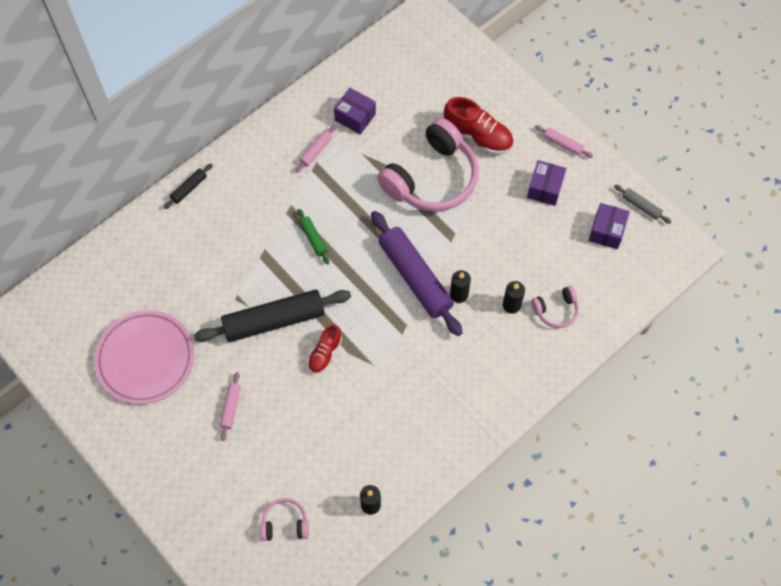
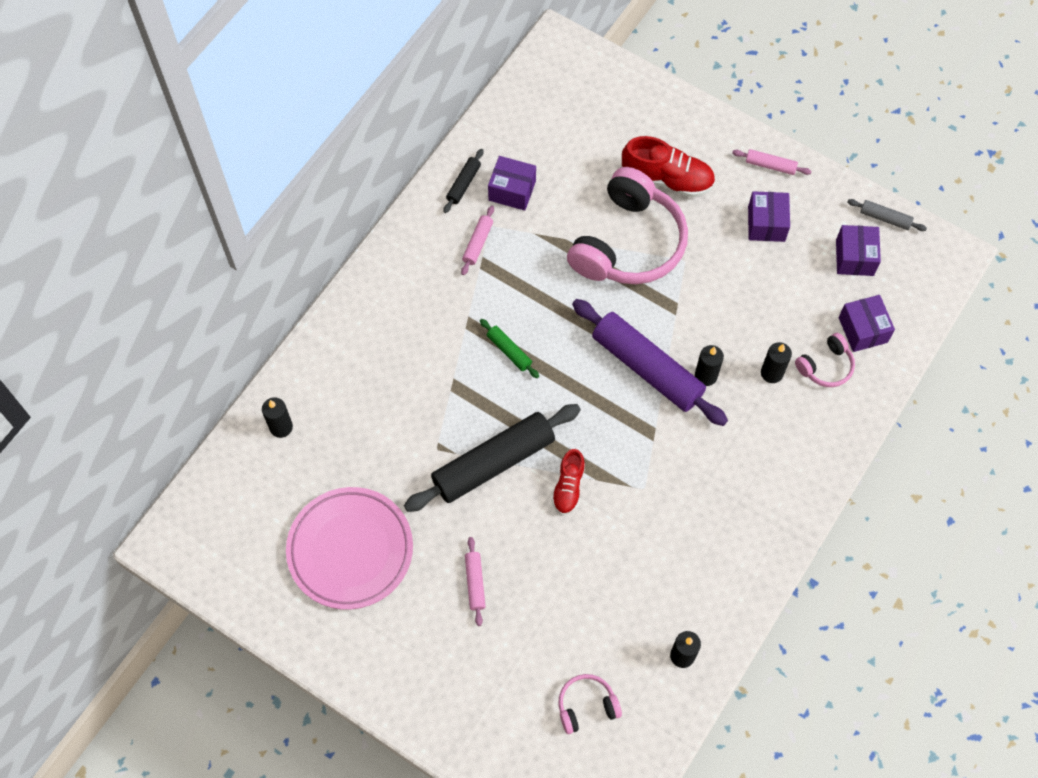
camera: 15 degrees left, 0 degrees up
(124, 254) = (281, 427): none -> black candle
(189, 188) = (336, 326): black rolling pin -> black rolling pin (464, 184)
(595, 289) = (863, 330): none -> purple box

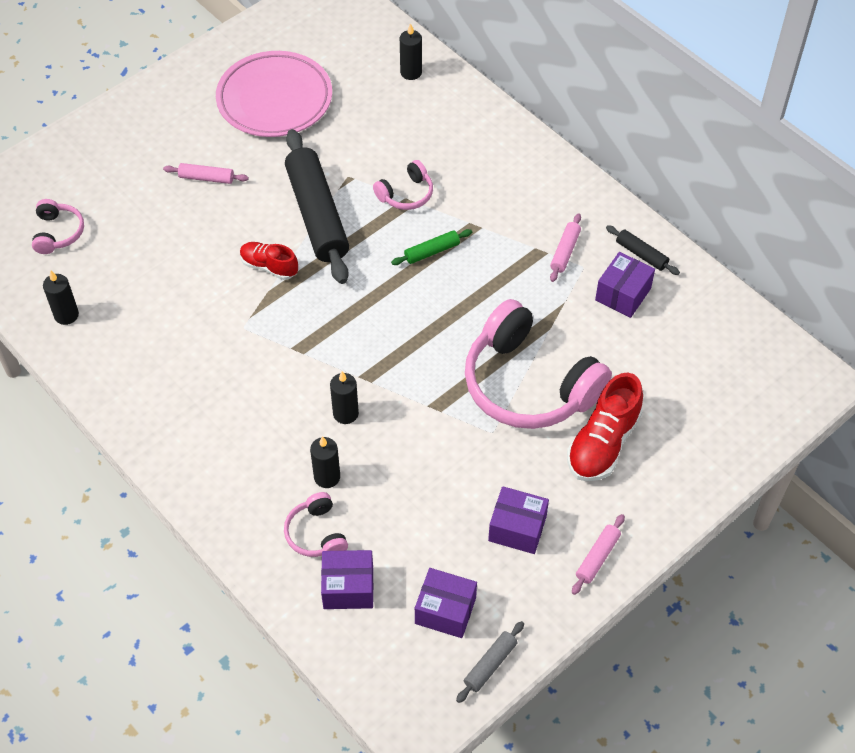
camera: 105 degrees right, 10 degrees down
(446, 390) = (406, 194): none -> pink headphones
(477, 243) = (565, 252): pink rolling pin -> pink rolling pin turned 75 degrees clockwise
(647, 368) = (373, 363): purple rolling pin -> none

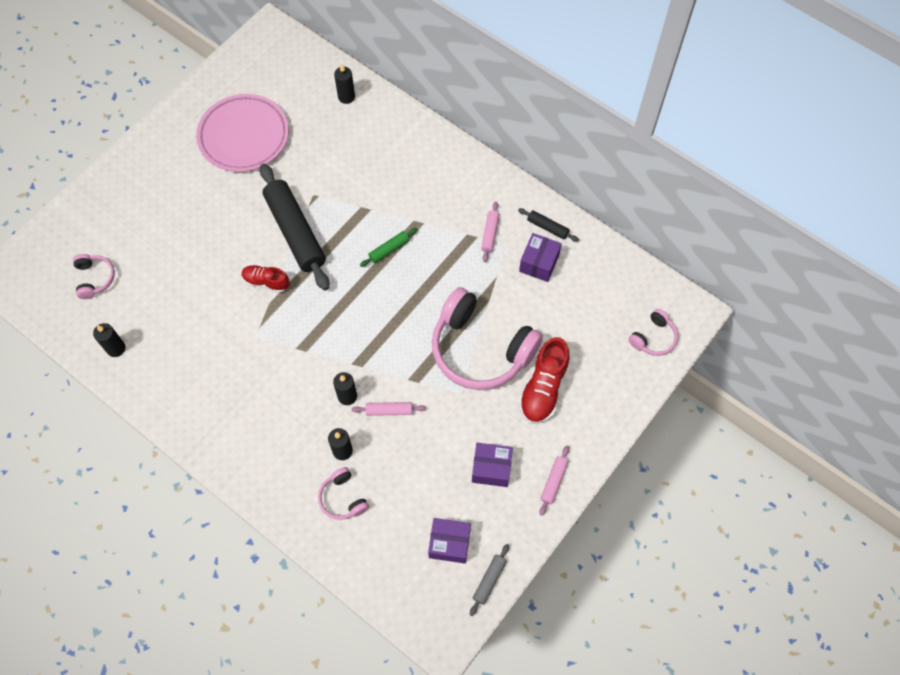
camera: 10 degrees left, 10 degrees up
(206, 178) = (203, 213): pink rolling pin -> pink rolling pin (389, 411)
(348, 587) = (374, 537): purple box -> none
(406, 194) = (361, 203): pink headphones -> pink headphones (653, 338)

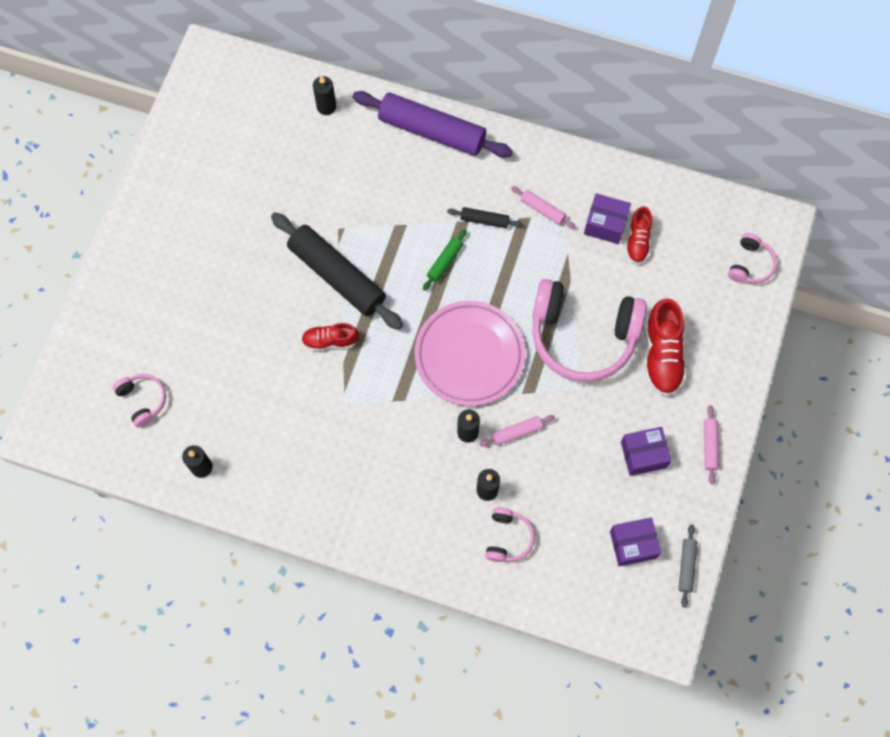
camera: 20 degrees left, 5 degrees up
(244, 136) = (234, 188): pink plate -> pink plate (469, 355)
(343, 498) = (508, 538): pink headphones -> pink headphones turned 120 degrees counterclockwise
(424, 142) = (432, 131): none -> purple rolling pin
(490, 234) = (542, 210): pink rolling pin -> pink rolling pin turned 45 degrees counterclockwise
(539, 263) = (605, 224): purple box -> purple box turned 75 degrees counterclockwise
(547, 227) = (599, 183): black rolling pin -> black rolling pin (484, 220)
(561, 286) = (638, 241): none -> red shoe

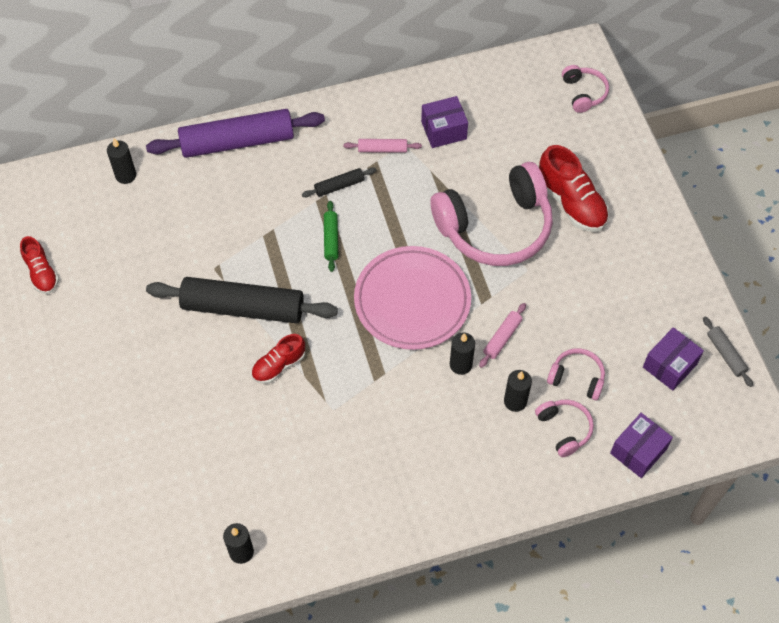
camera: 35 degrees left, 10 degrees down
(143, 400) = (138, 529): pink headphones -> pink headphones (577, 378)
(638, 241) = (480, 128): red shoe -> red shoe (42, 273)
(643, 455) = (620, 289): purple box -> purple box (638, 451)
(709, 446) = (666, 249): pink rolling pin -> none

